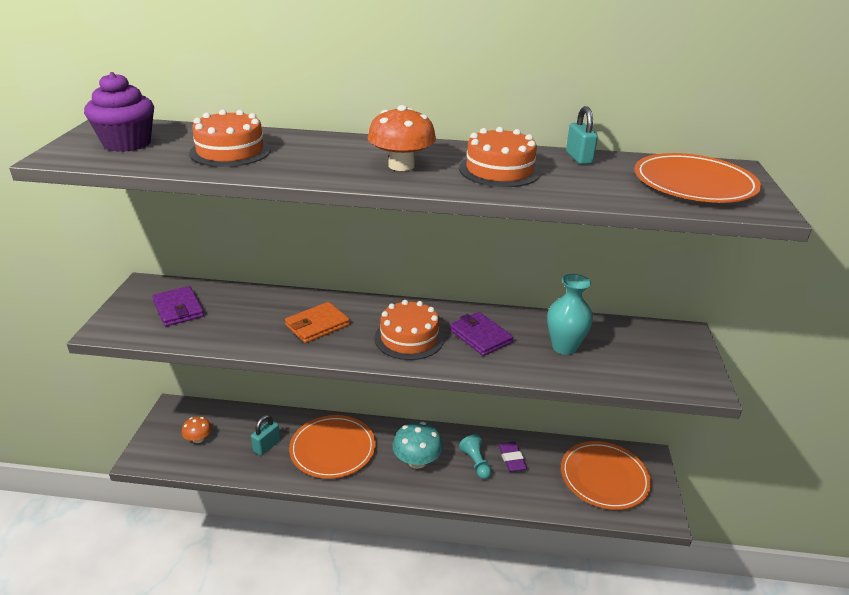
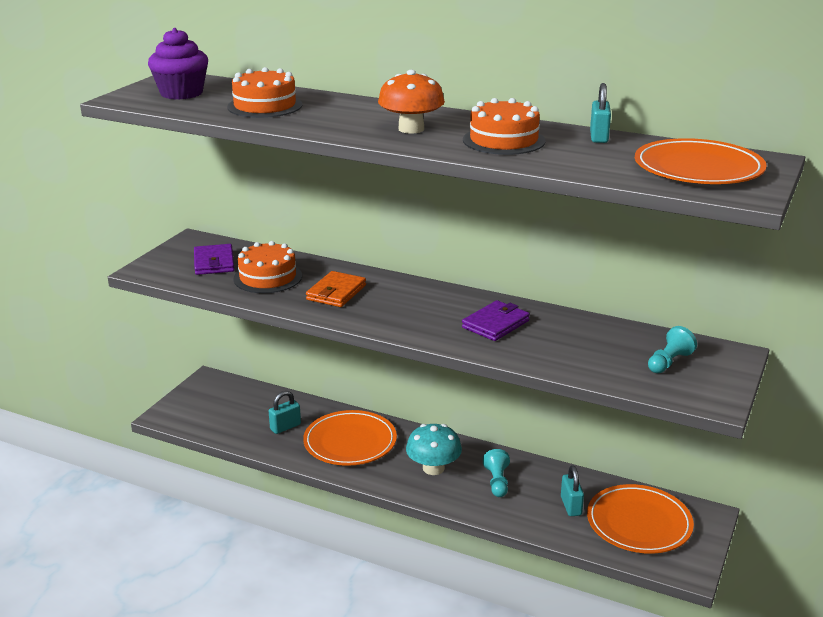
camera: 20 degrees right, 5 degrees down
(198, 439) = (222, 409): orange mushroom -> none
(317, 325) = (336, 292): orange wallet -> orange wallet turned 45 degrees counterclockwise
(409, 338) = (420, 315): orange cake -> orange cake (268, 277)
(480, 336) = (495, 324): purple wallet -> purple wallet turned 60 degrees clockwise
(511, 459) = (539, 486): purple eraser -> none
(545, 473) = (571, 506): none -> turquoise padlock
(564, 347) = (580, 346): turquoise vase -> none
(644, 351) = (669, 362): none -> turquoise pawn

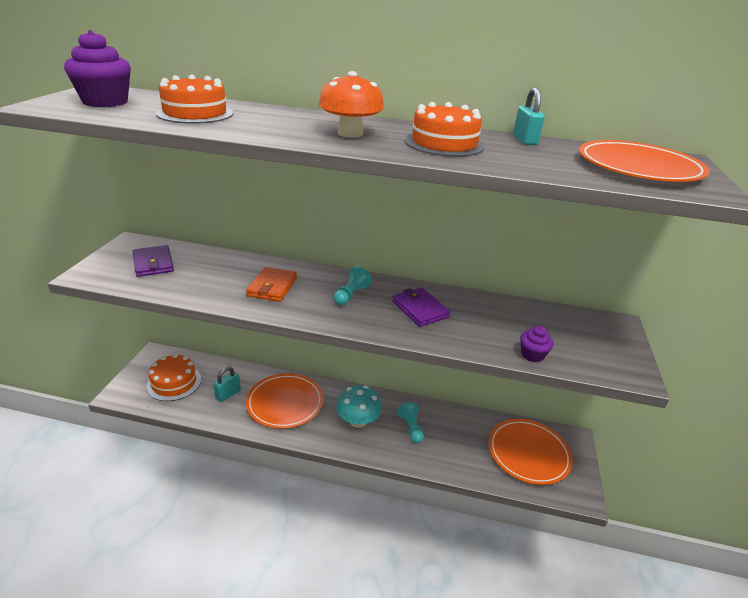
camera: 15 degrees left, 5 degrees up
(268, 277) = (206, 275): orange cake -> orange cake (174, 382)
(495, 324) = (420, 309): purple wallet -> purple wallet turned 60 degrees counterclockwise
(571, 506) = (473, 444): turquoise padlock -> none
(605, 375) = (532, 355): none -> purple cupcake
(669, 362) = (575, 336): turquoise pawn -> turquoise pawn (351, 295)

